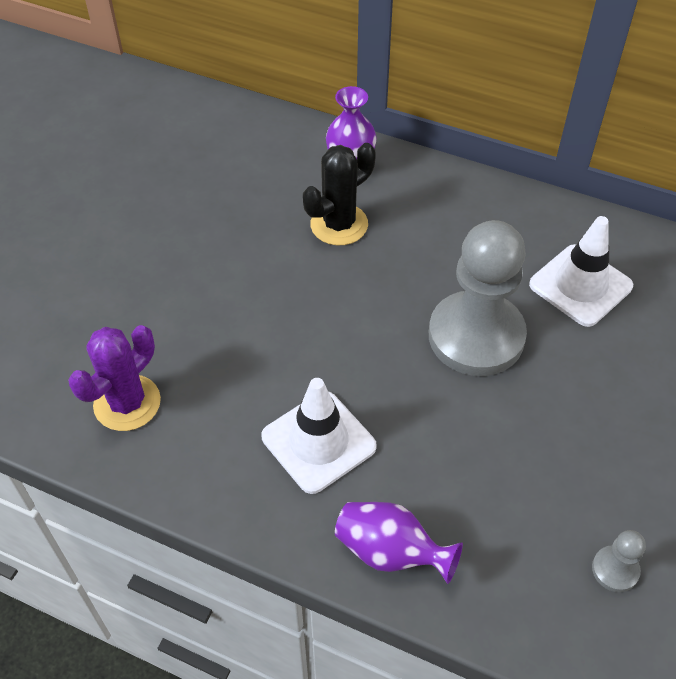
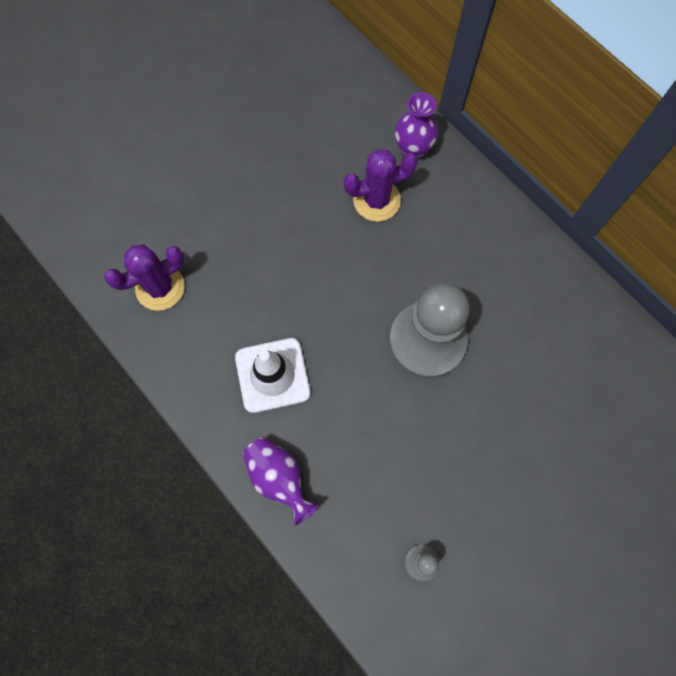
camera: 25 degrees right, 20 degrees up
(339, 224) = (377, 200): black cactus -> purple cactus
(580, 285) = (531, 332): white traffic cone -> none

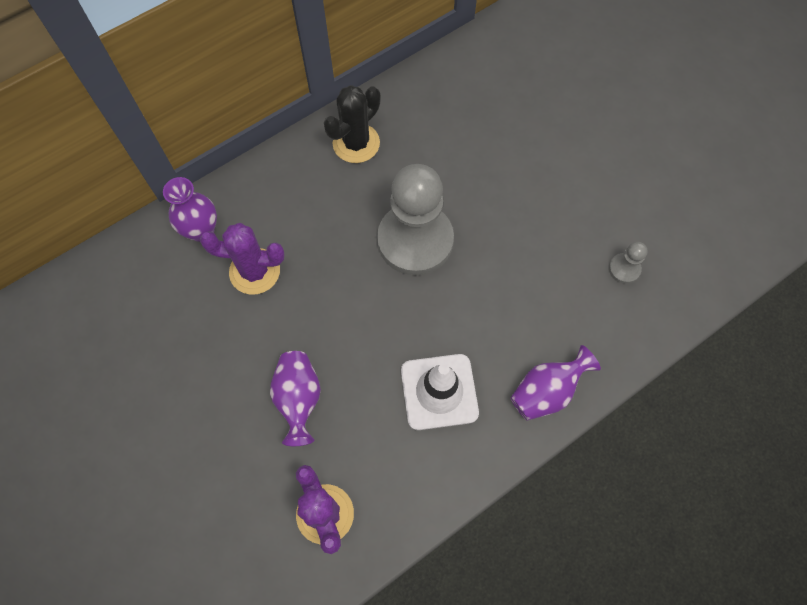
camera: 85 degrees left, 5 degrees down
(258, 254) = (298, 399): none -> purple vase
(377, 200) = (254, 271): purple cactus -> purple cactus turned 75 degrees counterclockwise
(531, 273) = (356, 143): none -> black cactus

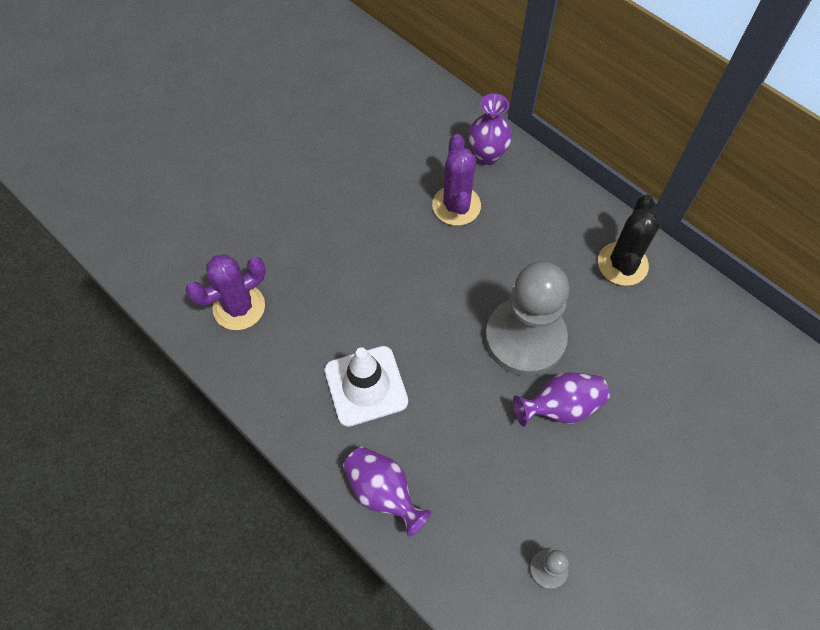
camera: 80 degrees right, 5 degrees down
(298, 399) = (339, 266): purple vase -> purple vase (561, 407)
(356, 143) = (622, 264): black cactus -> black cactus turned 75 degrees clockwise

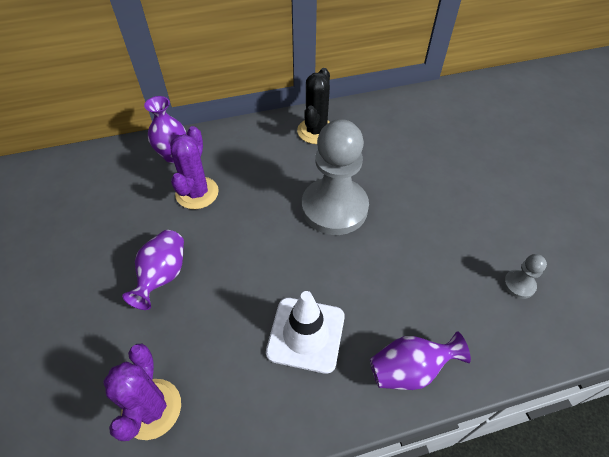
camera: 60 degrees left, 10 degrees down
(456, 205) = (197, 193): purple cactus -> purple cactus turned 75 degrees clockwise
(561, 407) = (399, 215): purple vase -> purple vase (163, 276)
(622, 264) = (316, 131): black cactus -> black cactus turned 60 degrees clockwise

